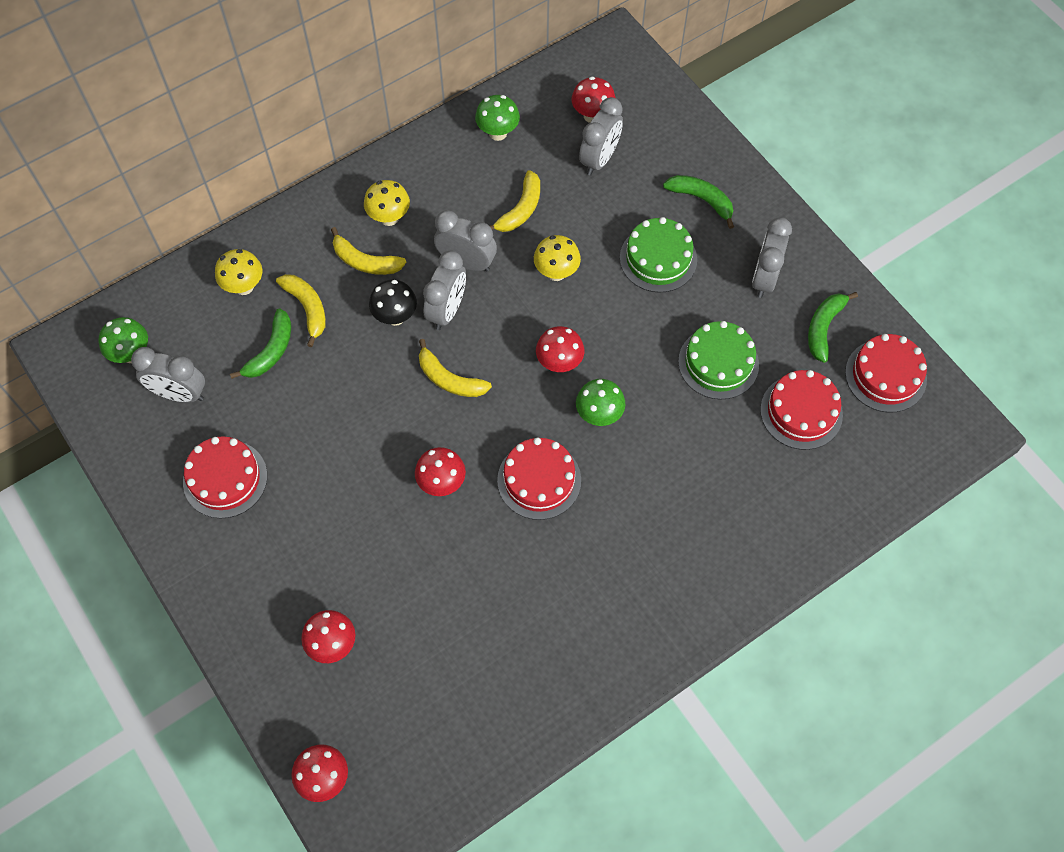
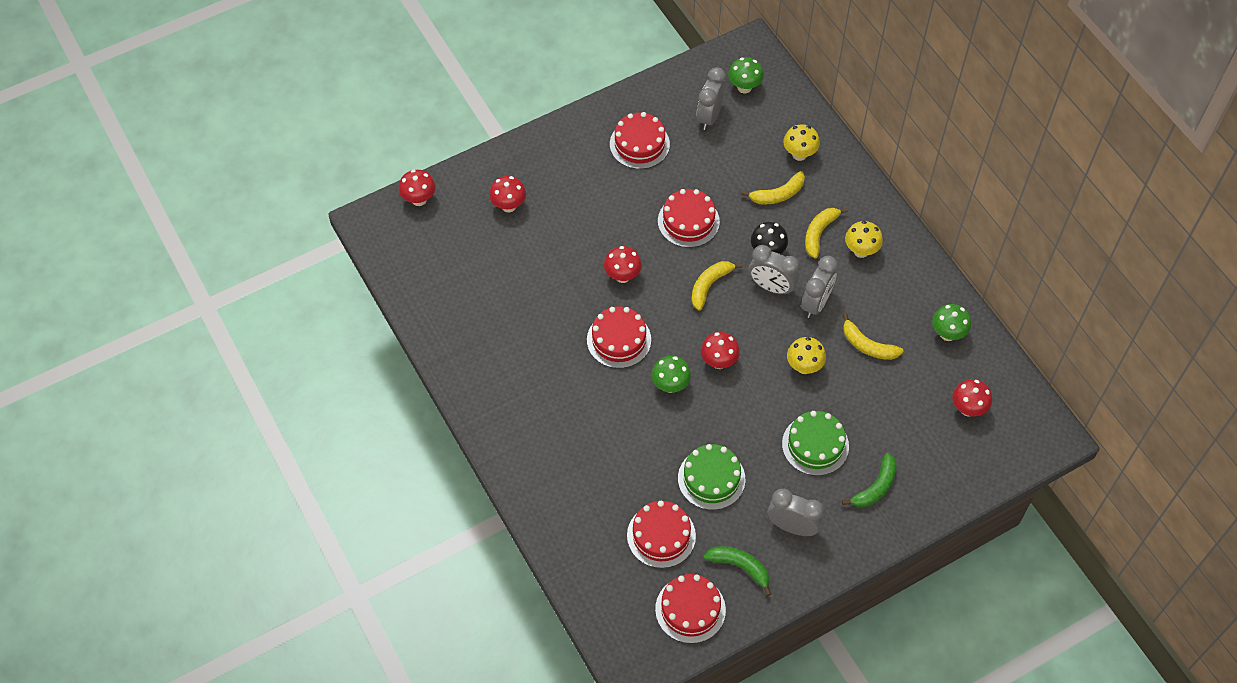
camera: 95 degrees right, 5 degrees down
(271, 351) = (741, 171): green banana -> none
(351, 409) = (688, 221): none -> red cake
(599, 159) = (920, 410): grey clock -> none

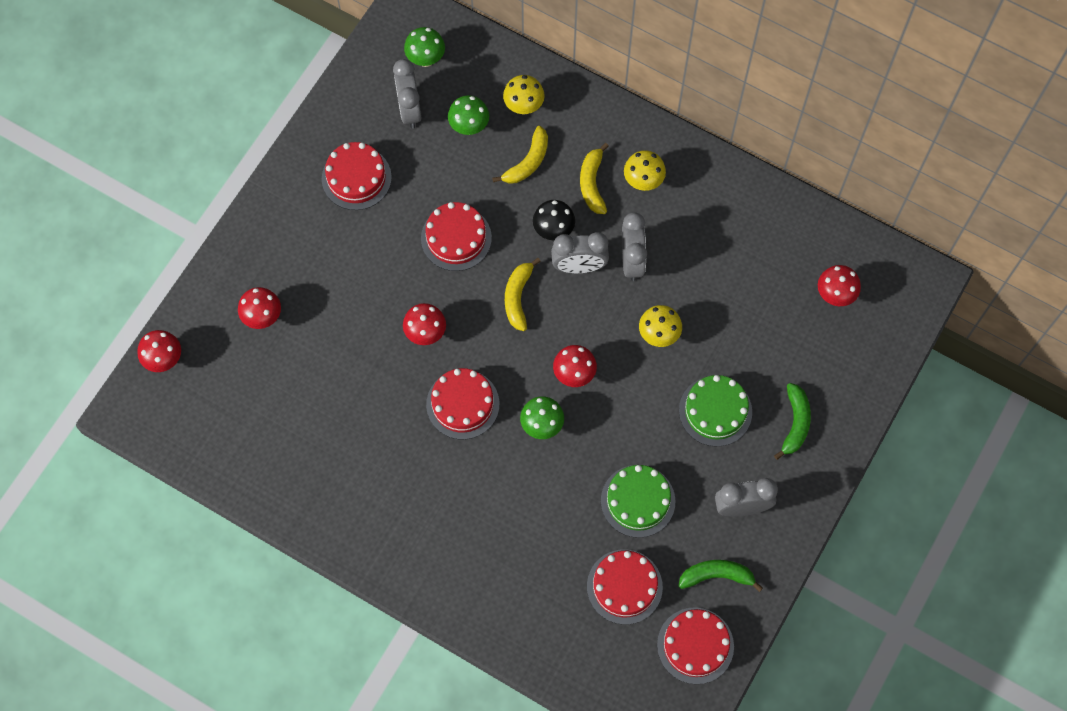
camera: 30 degrees left, 10 degrees up
(867, 345) = (705, 279): yellow banana -> none
(947, 334) = (773, 226): green mushroom -> green mushroom (469, 127)

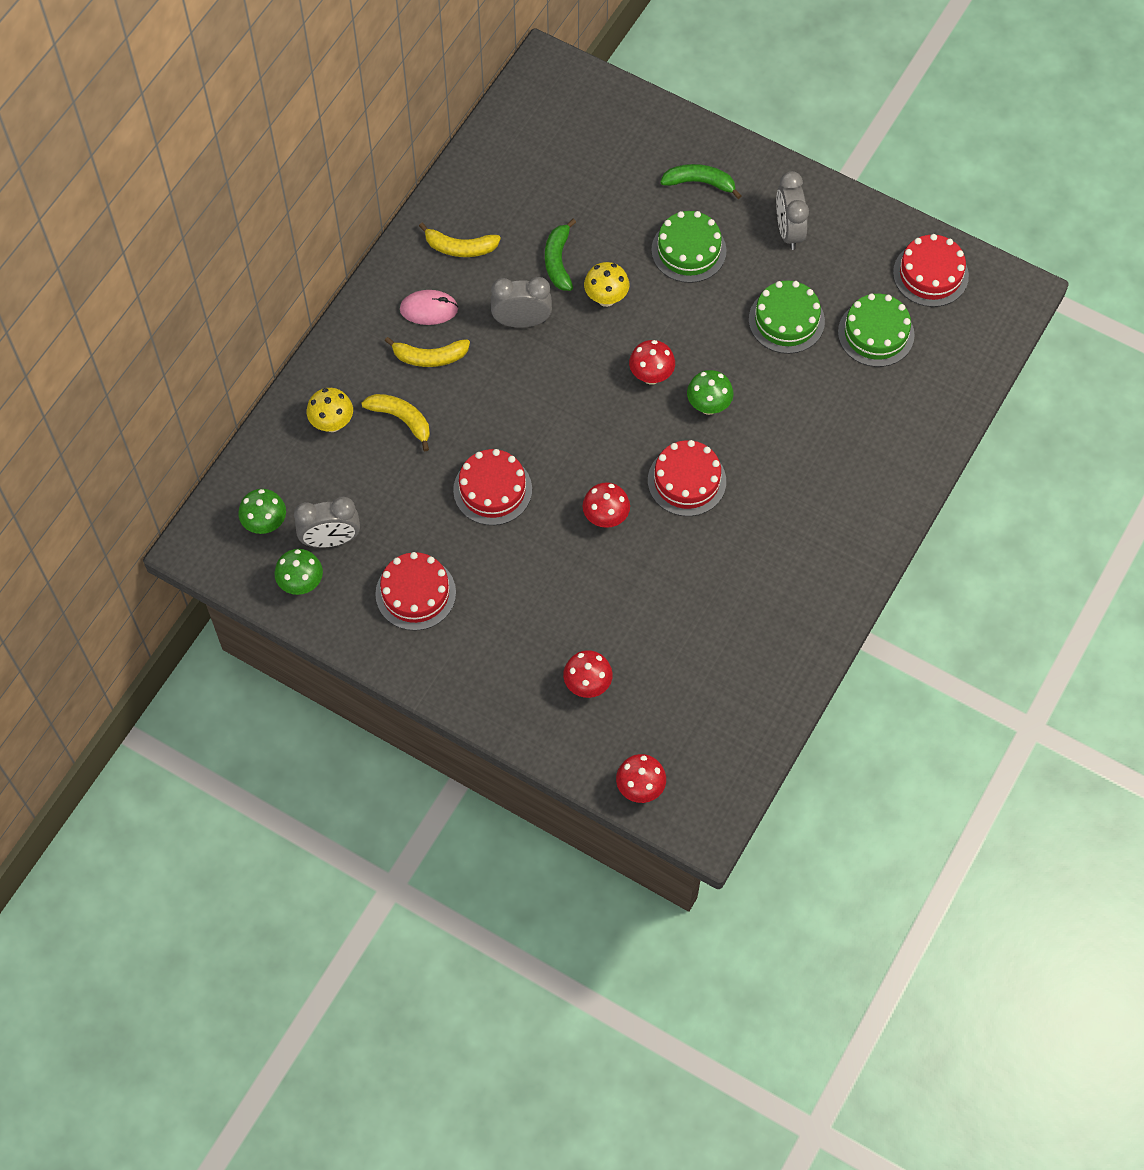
camera: 90 degrees left, 5 degrees down
(469, 127) = (355, 478): green mushroom -> green mushroom (301, 584)
(518, 297) = (563, 429): yellow banana -> yellow banana (460, 247)
(553, 230) = (485, 394): black mushroom -> none
(579, 266) = (528, 370): grey clock -> none
(624, 586) = (876, 333): red cake -> green cake
(643, 181) = (429, 309): yellow mushroom -> pink mouse
(717, 576) = (860, 254): green banana -> green banana (558, 261)
(835, 295) = (561, 143): red mushroom -> none

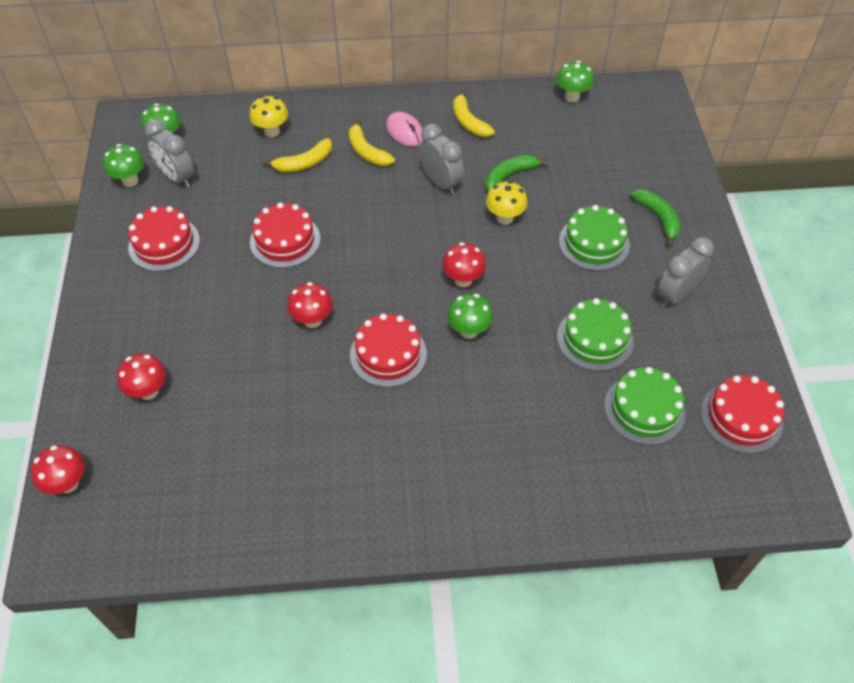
camera: 55 degrees right, 10 degrees down
(402, 419) = (304, 163): yellow banana -> yellow banana turned 60 degrees clockwise
(498, 141) = (572, 97): none -> green mushroom

